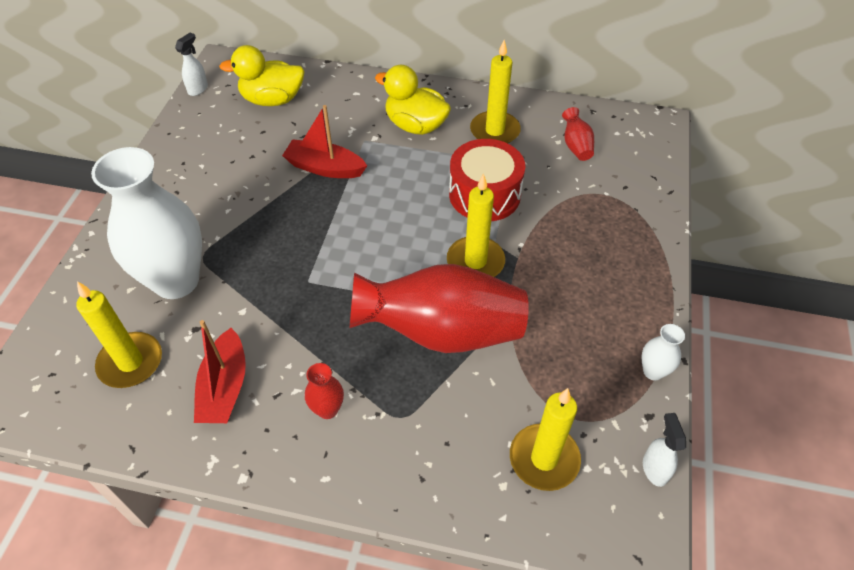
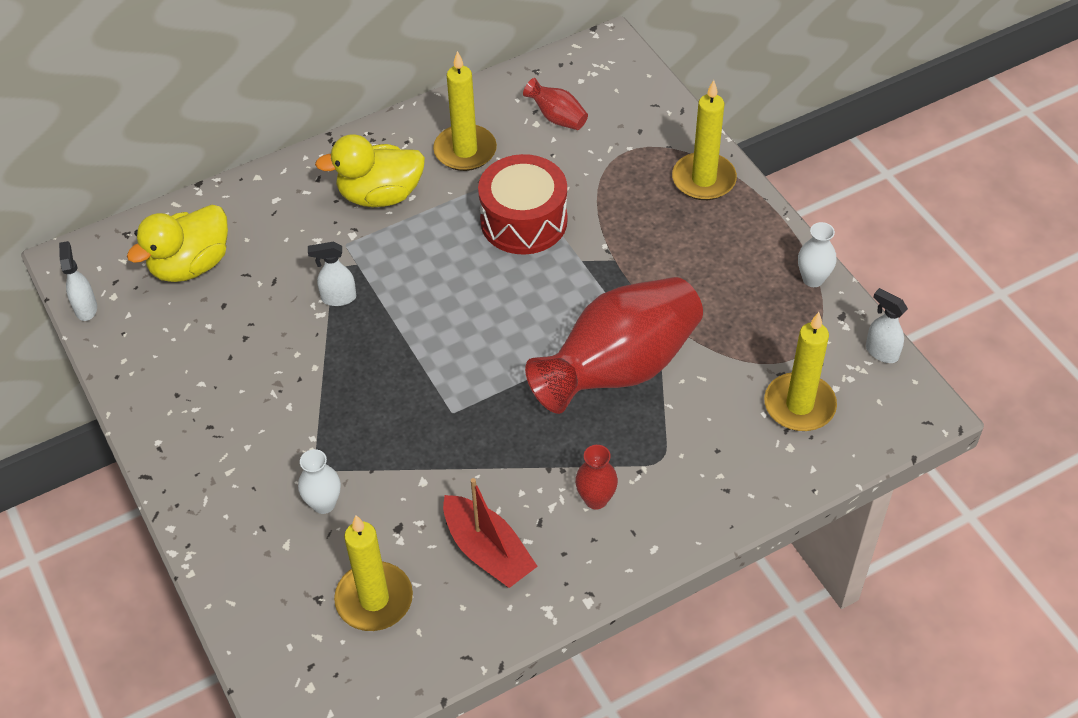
camera: 40 degrees left, 0 degrees up
(176, 281) = (324, 504): white vase -> white vase, size x0.41
(325, 168) = (338, 298): red boat -> white spray bottle
(475, 261) = (582, 289): yellow candle -> yellow candle (703, 179)

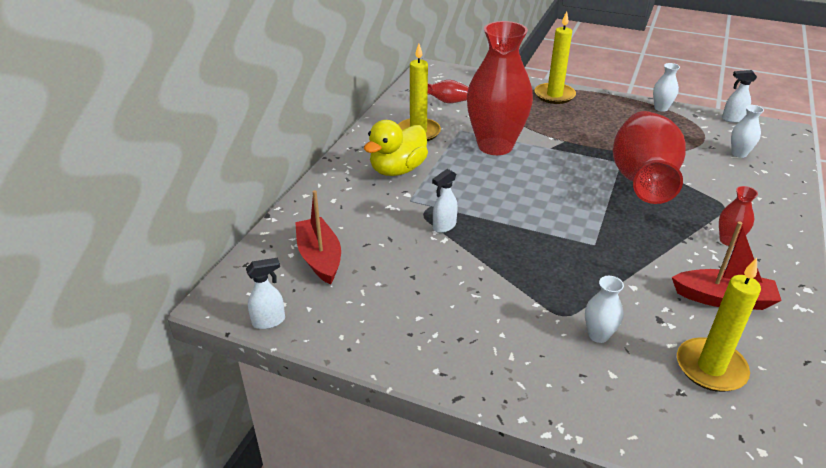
camera: 40 degrees left, 15 degrees down
(86, 308) = (269, 321): white spray bottle -> white spray bottle turned 120 degrees clockwise
(190, 265) = (320, 258): yellow duck -> red boat
(524, 221) = (495, 146): red drum -> red vase
(799, 405) = (739, 153): yellow candle -> white vase

